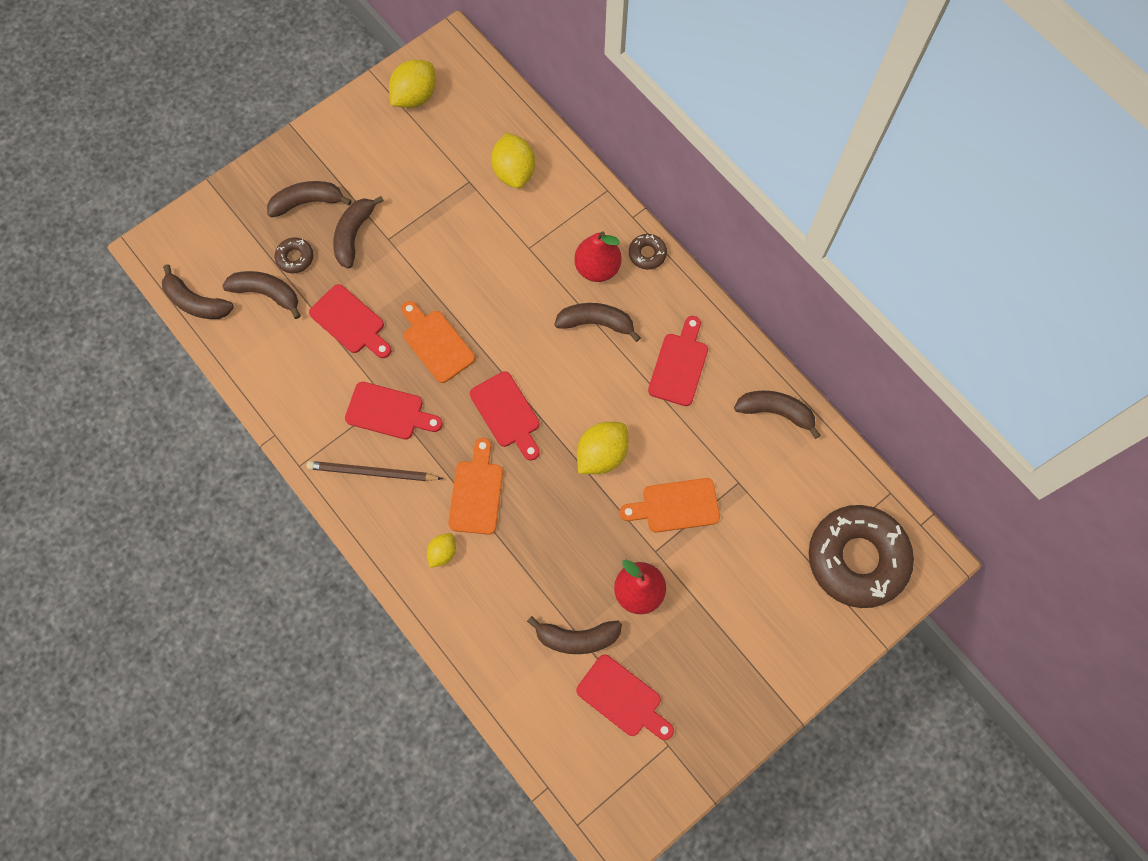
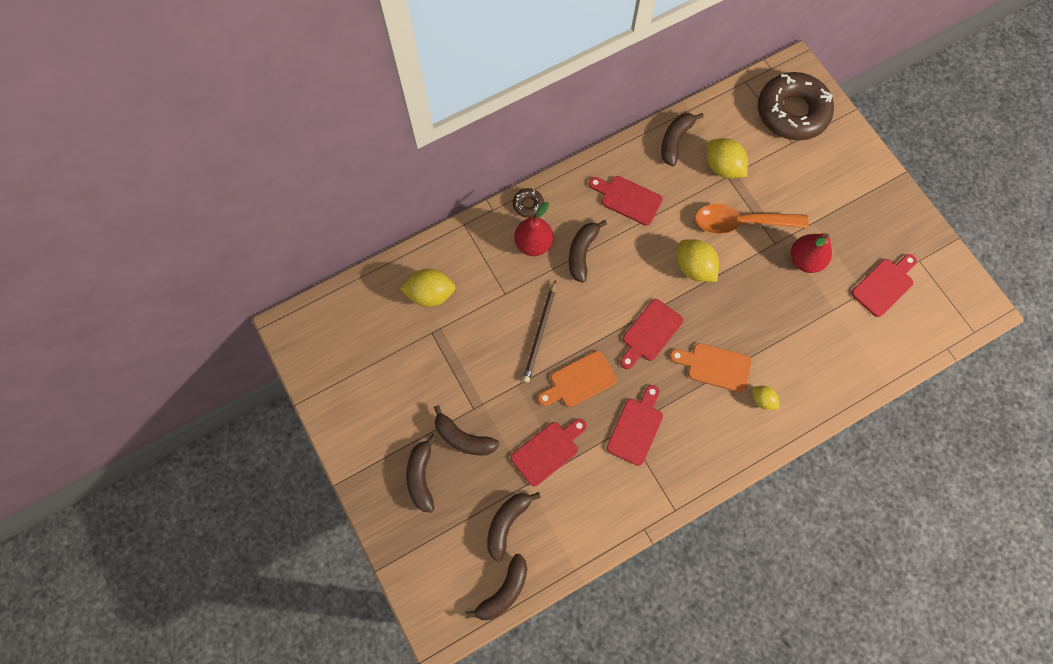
camera: 80 degrees left, 0 degrees up
(295, 258) = (476, 493): brown donut -> none
(372, 472) = (688, 448): brown pencil -> brown pencil (540, 333)
(415, 96) = (334, 367): yellow lemon -> yellow lemon (722, 167)
(507, 413) = (650, 333): red cutting board -> red cutting board turned 150 degrees clockwise
(577, 638) = (837, 309): brown banana -> none
(675, 506) = (741, 222): orange cutting board -> orange spoon

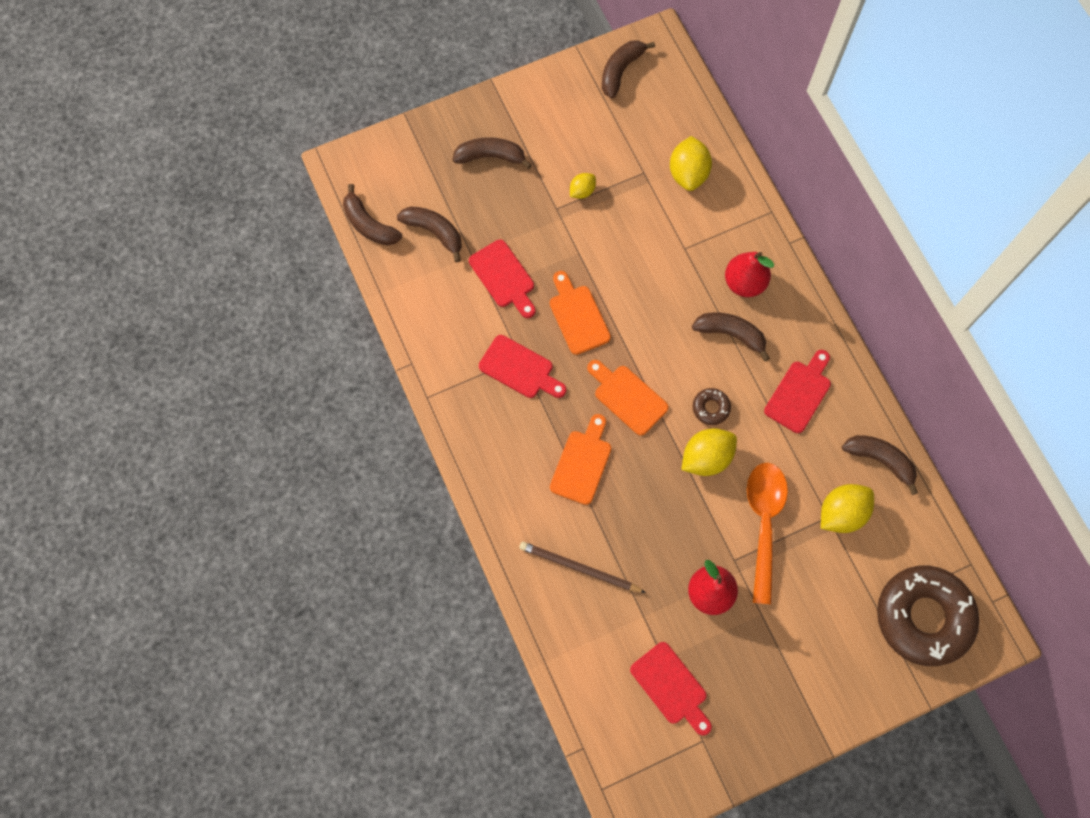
camera: 95 degrees right, 0 degrees up
(463, 438) = (526, 197): brown banana -> brown banana (620, 71)
(528, 205) = (794, 281): brown donut -> brown donut (711, 408)
(540, 333) = (635, 280): brown pencil -> brown pencil (579, 568)
(650, 333) = (627, 397): red cutting board -> orange cutting board
(762, 400) = (538, 510): yellow lemon -> yellow lemon (582, 191)

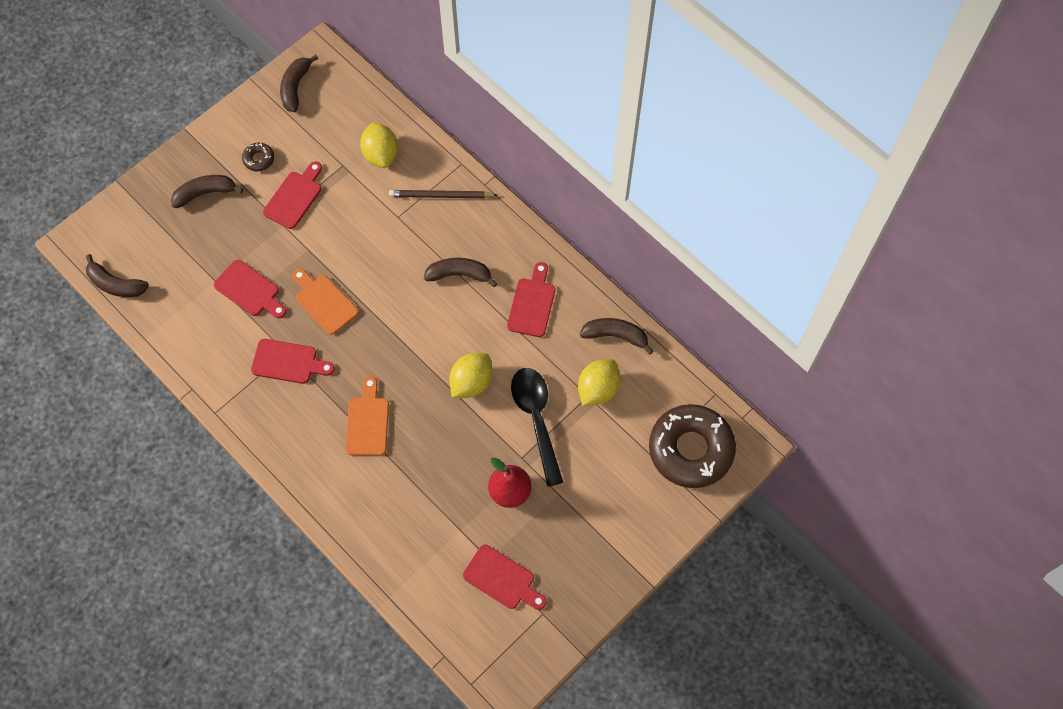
camera: 20 degrees left, 5 degrees down
(434, 232) = (176, 272): brown banana -> none
(579, 568) = (393, 509): brown pencil -> brown pencil (441, 196)
(582, 191) = (294, 197): yellow lemon -> red cutting board
(627, 397) = (389, 355): orange cutting board -> none
(711, 408) = (462, 340): brown donut -> brown donut (259, 159)
(744, 283) = (457, 229): red pear -> none
(763, 523) = (536, 419): orange spoon -> black spoon

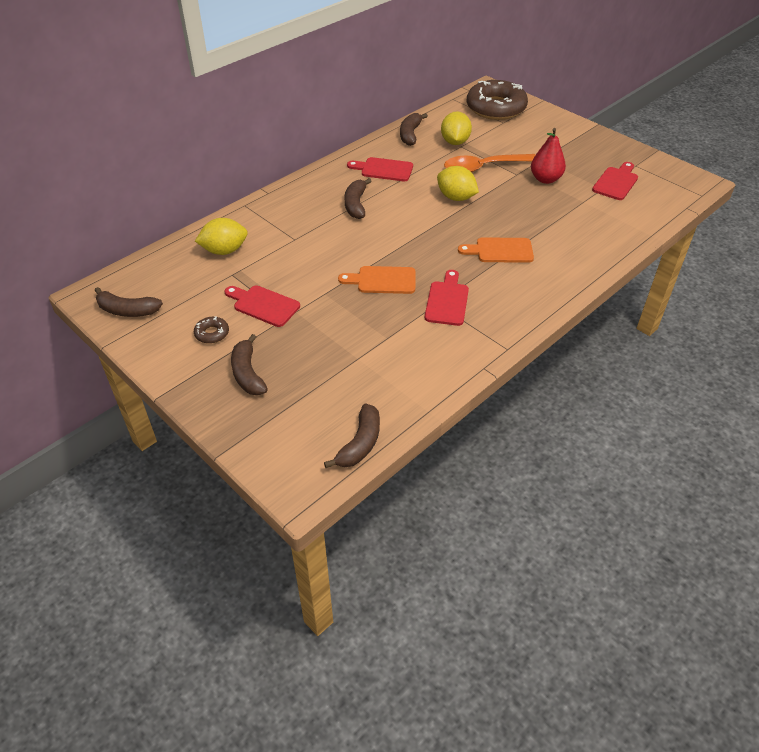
camera: 90 degrees left, 20 degrees down
(249, 290) = (369, 332): red cutting board -> none
(324, 302) = (382, 280): orange cutting board -> orange cutting board turned 45 degrees clockwise
(441, 196) = (276, 215): brown pencil -> none
(536, 419) = (483, 168): black spoon -> orange spoon
(597, 389) = (455, 142): yellow lemon -> yellow lemon turned 60 degrees clockwise

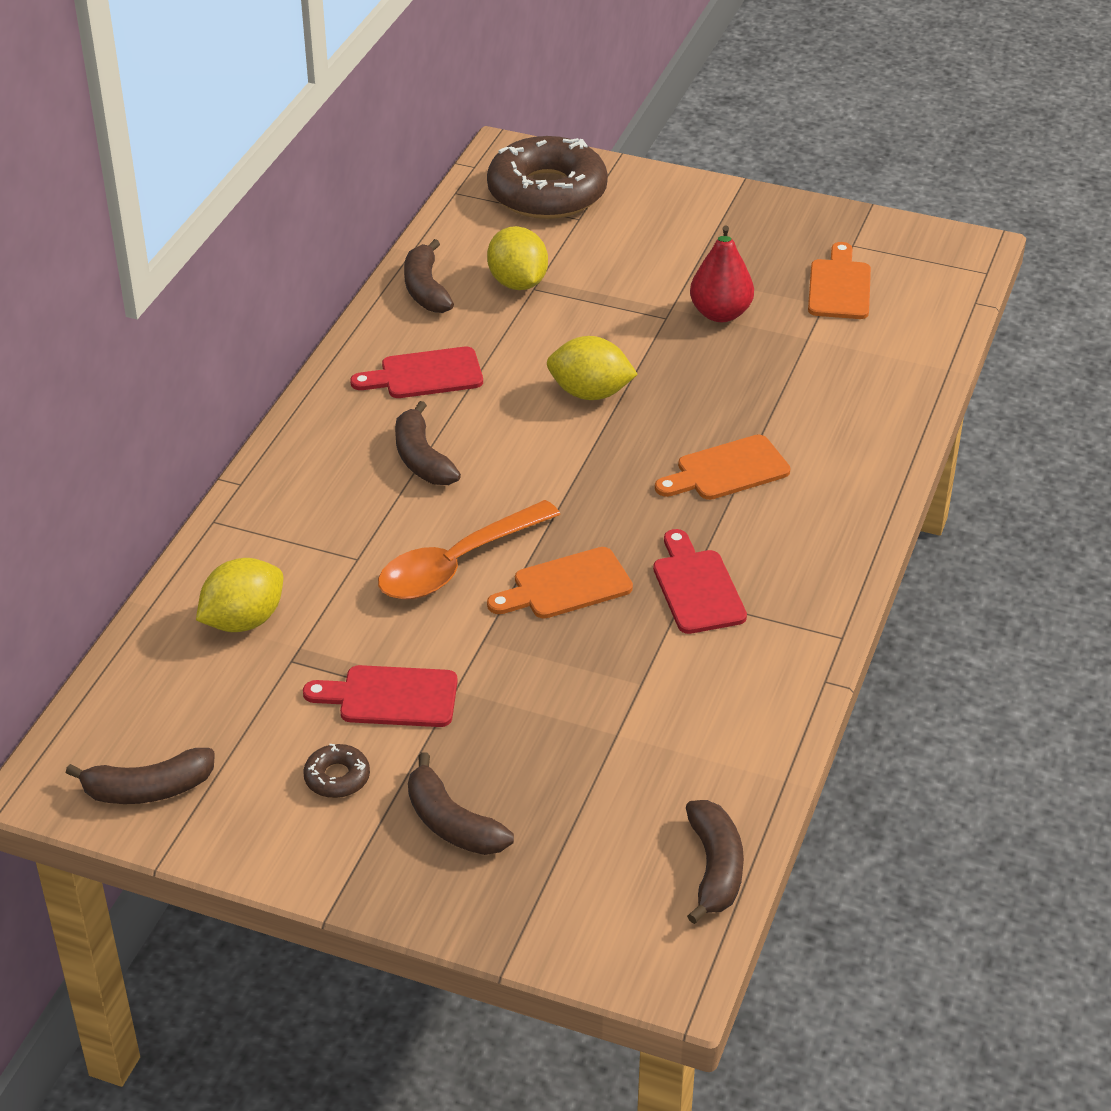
camera: 25 degrees left, 5 degrees down
(483, 168) = (601, 321): orange spoon -> orange spoon (457, 564)
(616, 182) = (839, 286): red cutting board -> orange cutting board

